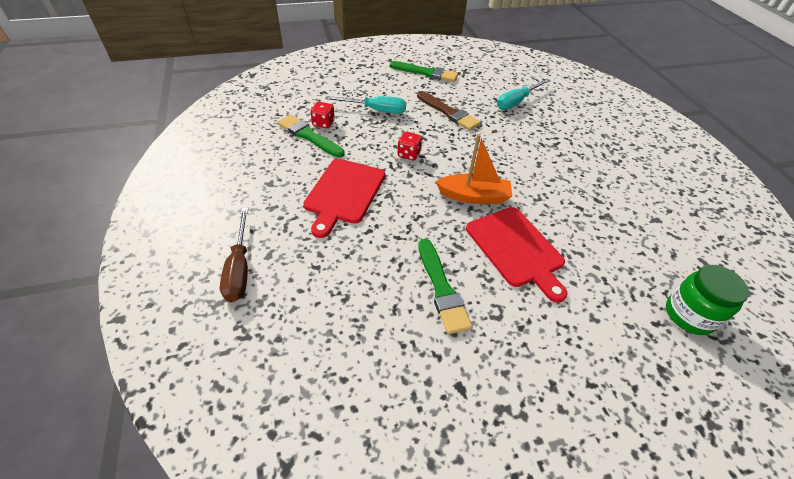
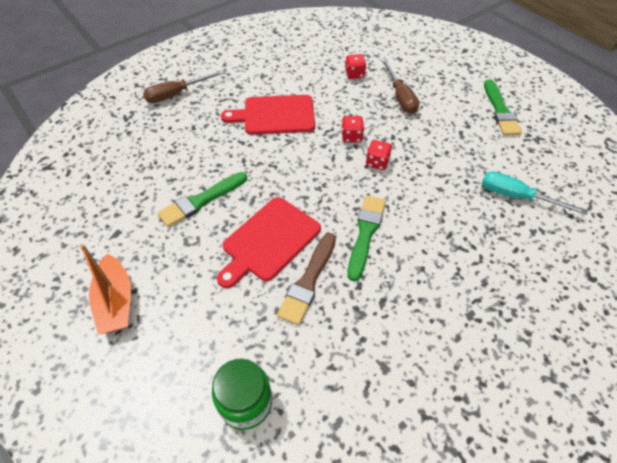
camera: 70 degrees right, 5 degrees up
(309, 136) = (331, 73): green brush -> green brush (365, 233)
(376, 110) = (400, 97): turquoise screwdriver -> brown screwdriver
(448, 112) = (441, 146): brown brush -> brown brush (308, 281)
(449, 151) = (377, 163): none -> red dice
(474, 196) = (322, 195): orange boat -> orange boat (116, 302)

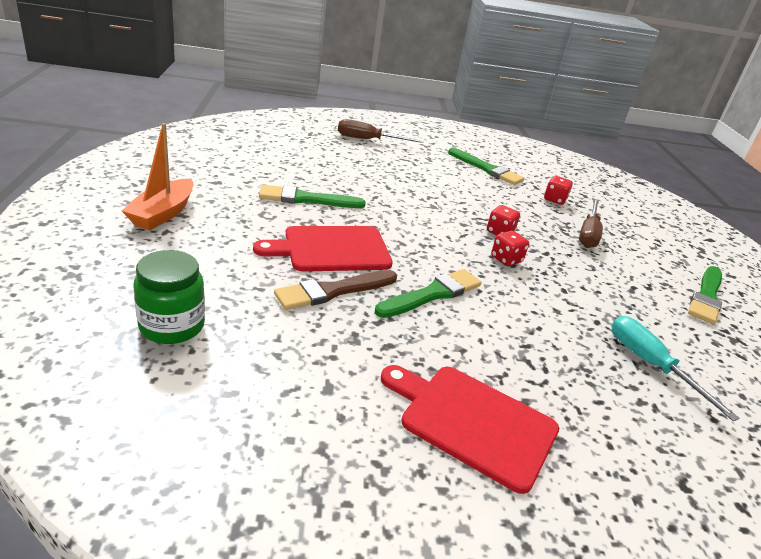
camera: 30 degrees right, 20 degrees down
(275, 115) = (440, 187): red cutting board -> red cutting board (473, 422)
(286, 70) = (486, 169): none -> green brush

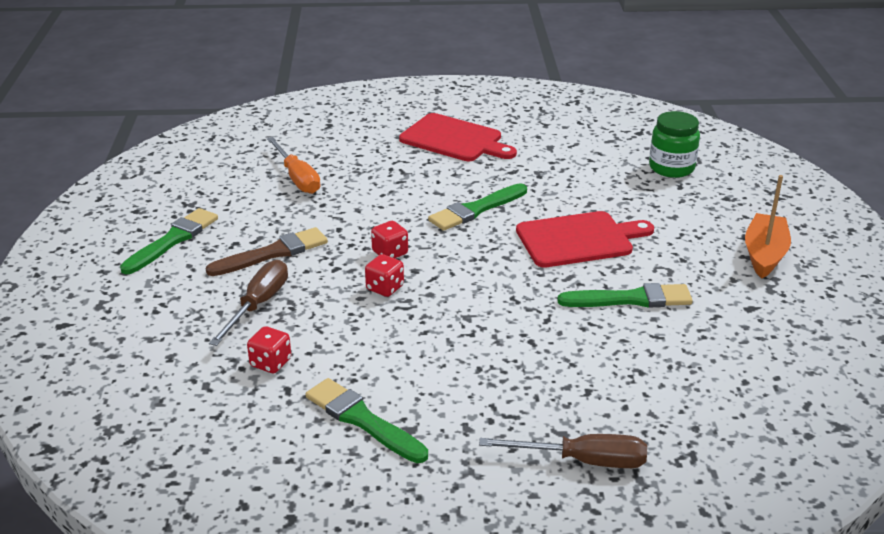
camera: 175 degrees left, 0 degrees up
(333, 291) = (565, 202): brown brush -> brown brush (272, 253)
(650, 364) = (297, 178): turquoise screwdriver -> orange screwdriver

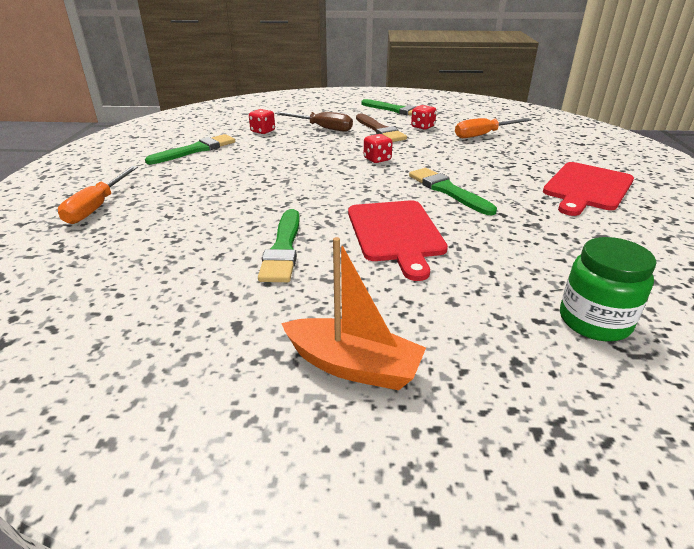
camera: 95 degrees right, 0 degrees up
(385, 288) = (331, 157): red dice -> red dice (422, 127)
(583, 461) = (97, 207): brown screwdriver -> orange screwdriver

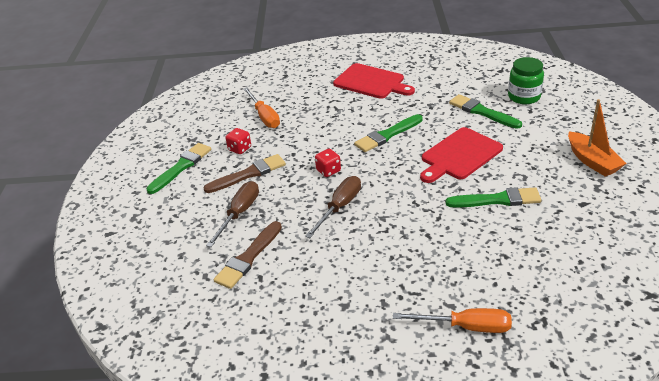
camera: 90 degrees left, 5 degrees up
(195, 150) = (312, 299): green brush -> green brush (482, 112)
(263, 131) = (248, 257): red dice -> brown brush
(313, 162) = (340, 207): none -> brown screwdriver
(353, 366) = (592, 161): orange boat -> orange boat turned 135 degrees clockwise
(395, 233) = (459, 155): red cutting board -> red cutting board turned 150 degrees clockwise

